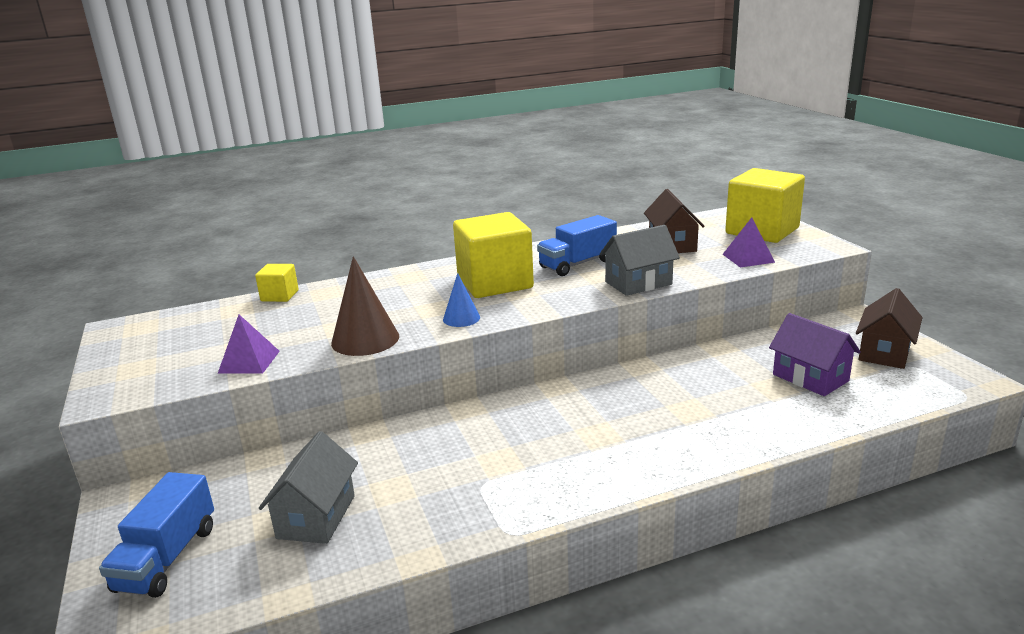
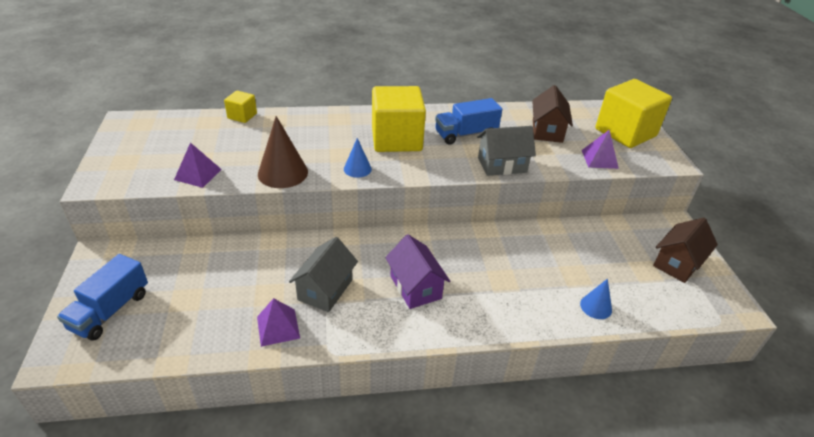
camera: 10 degrees right, 15 degrees up
(316, 517) = (212, 303): grey house -> grey house (325, 289)
(423, 522) = (278, 327): none -> purple pyramid
(810, 378) = (607, 273): purple house -> purple house (415, 287)
(817, 412) = (596, 307): none -> blue cone

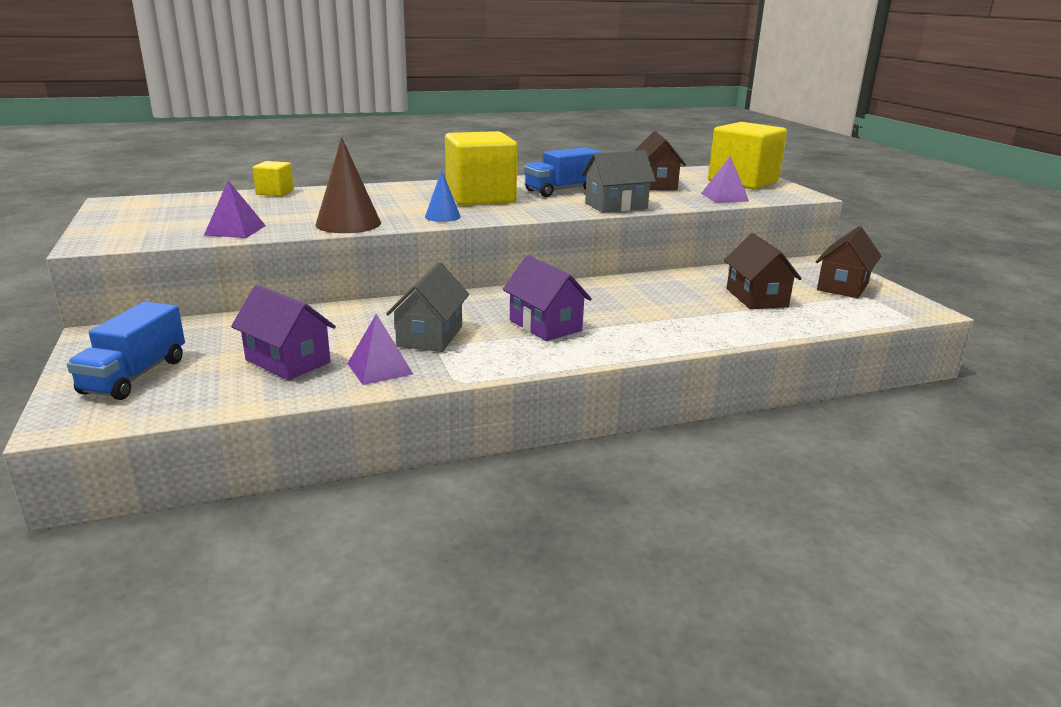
camera: 10 degrees left, 15 degrees down
(216, 308) = (288, 361): none -> purple house
(596, 307) = (768, 321): blue cone -> none
(597, 271) = (756, 298): none -> brown house

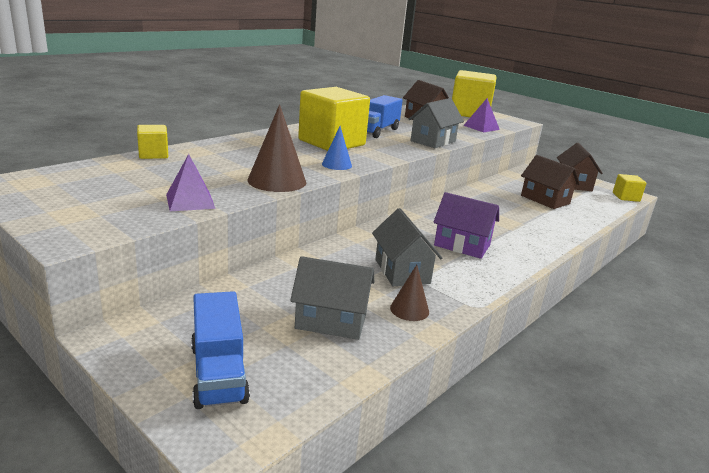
camera: 30 degrees left, 0 degrees up
(288, 361) = (331, 321): purple house -> grey house
(380, 368) = (409, 309): purple pyramid -> brown cone
(907, 312) = (626, 197): none -> yellow cube

